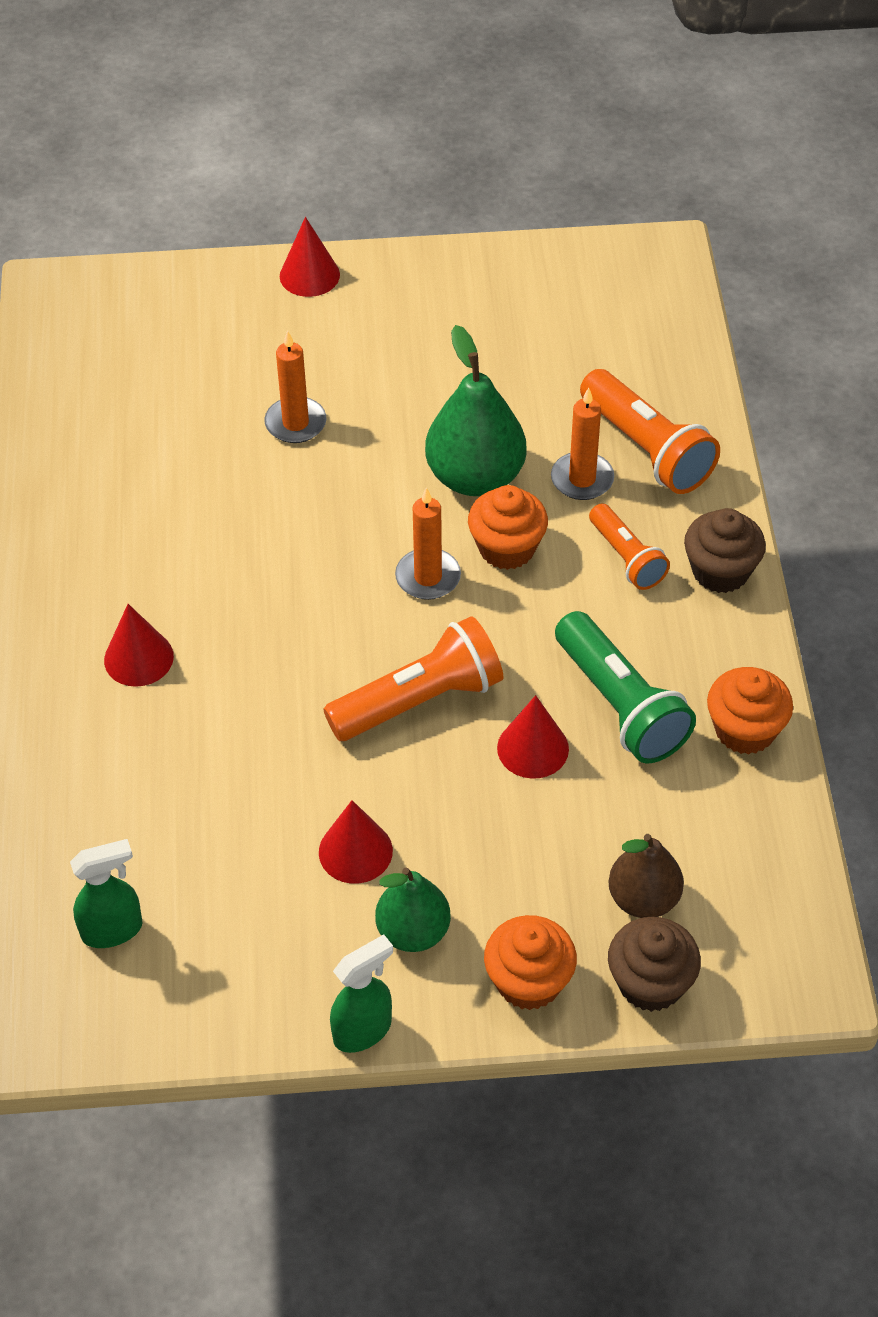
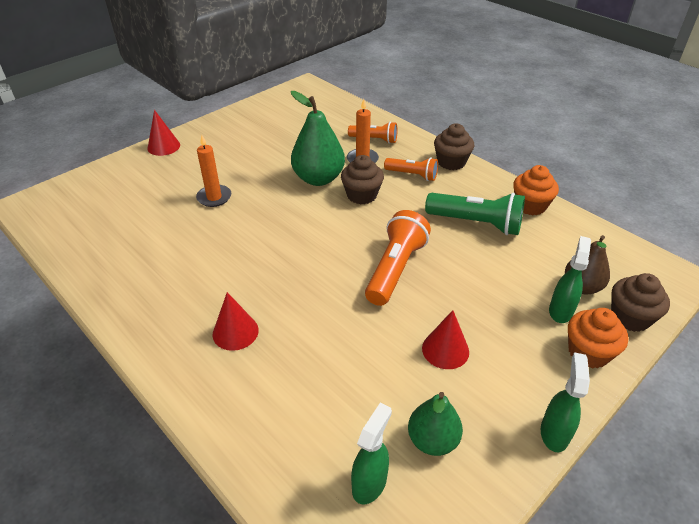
camera: 40 degrees left, 10 degrees down
(413, 931) = (515, 367): green pear -> green pear (432, 440)
(428, 577) = (341, 222): orange candle -> none
(507, 548) = (362, 195): orange cupcake -> brown cupcake
(533, 748) = (464, 258): red cone -> none
(567, 908) = (560, 311): none -> green spray bottle
(647, 449) = (374, 139): orange flashlight -> orange flashlight, size x0.61

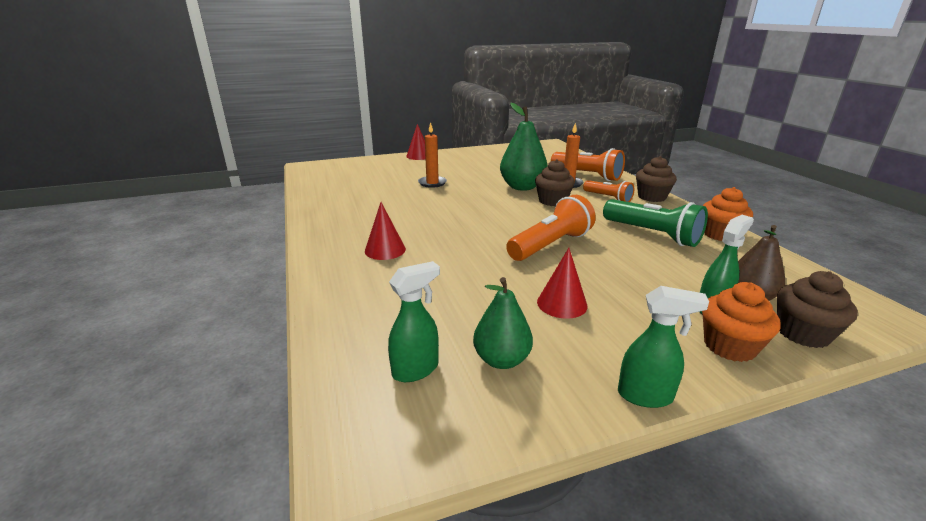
camera: 25 degrees right, 15 degrees down
(374, 139) = (587, 175): orange flashlight -> orange flashlight, size x1.63
(554, 433) = (645, 396): green spray bottle -> green spray bottle turned 60 degrees clockwise

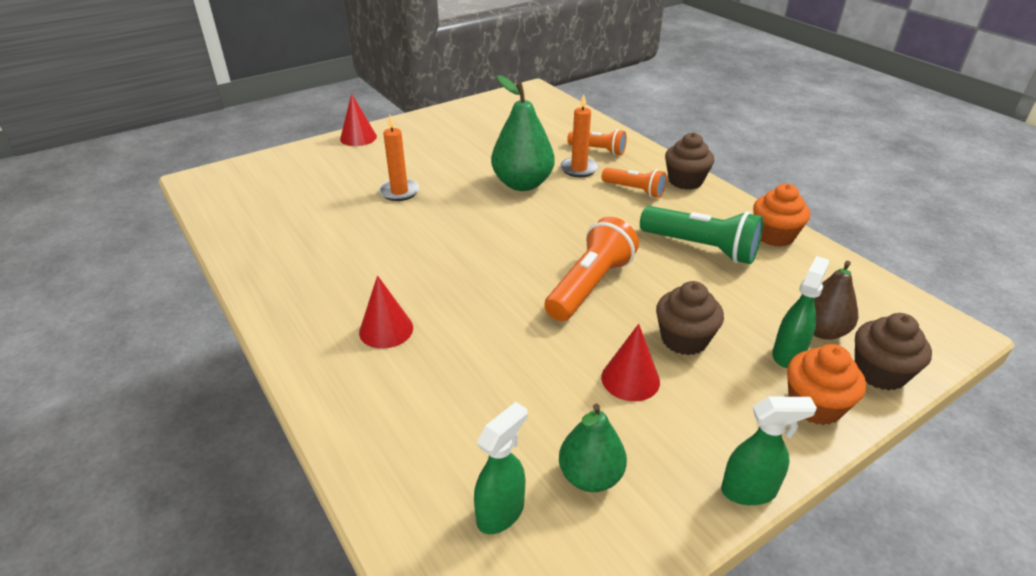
camera: 15 degrees left, 10 degrees up
(552, 201) = (569, 205): brown cupcake -> brown cupcake (684, 339)
(587, 175) = (598, 150): orange flashlight -> orange flashlight, size x0.61

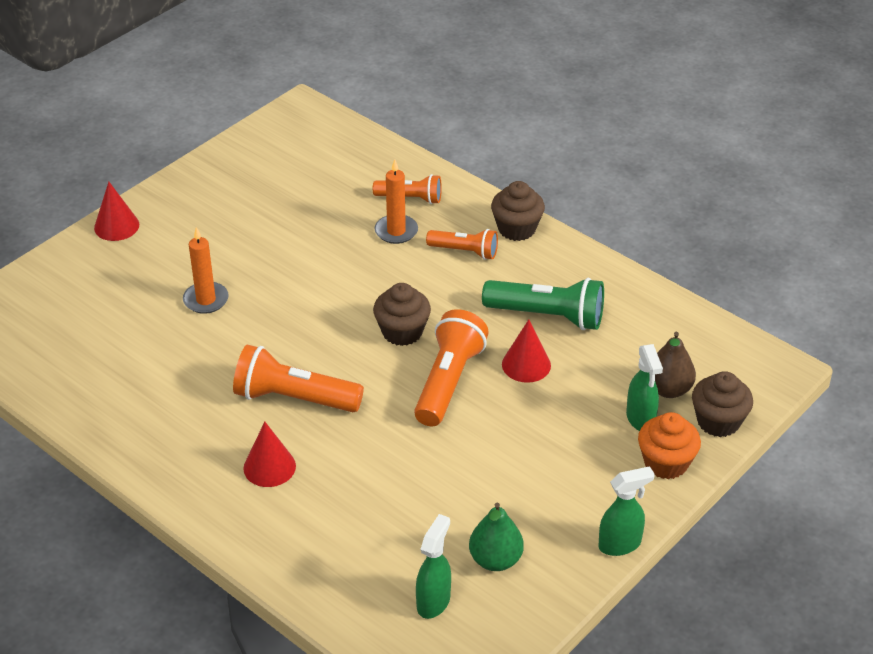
camera: 15 degrees left, 5 degrees up
(438, 275) = (294, 398): none -> orange flashlight
(522, 184) = (340, 264): green pear -> none
(630, 379) = (508, 470): red cone -> red cone (526, 364)
(684, 339) = (548, 422): brown cupcake -> brown cupcake (402, 332)
(774, 236) = (617, 287): orange cupcake -> none
(788, 354) = (640, 419): green spray bottle -> green spray bottle turned 150 degrees clockwise

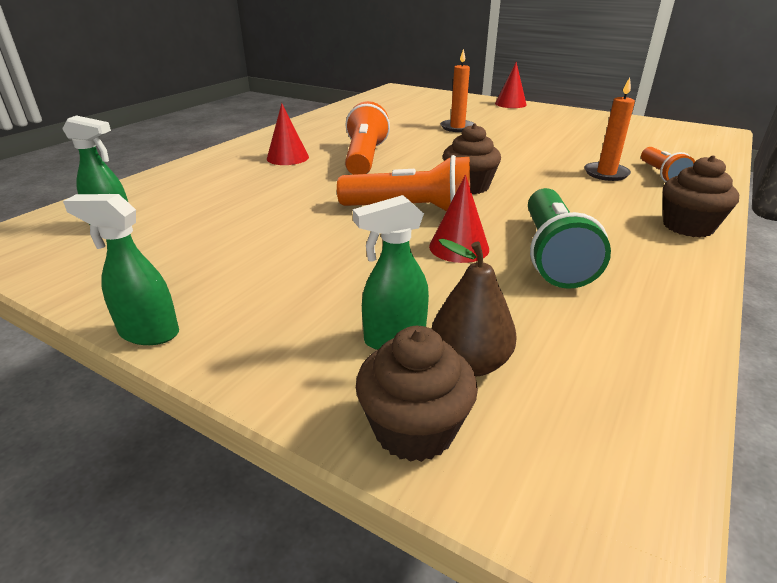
camera: 80 degrees right, 10 degrees down
(465, 251) = (614, 203): orange flashlight -> none
(495, 560) = (154, 251): green pear -> none
(620, 544) = (148, 333): green spray bottle -> green spray bottle turned 135 degrees clockwise
(666, 463) = (305, 368): orange cupcake -> none

